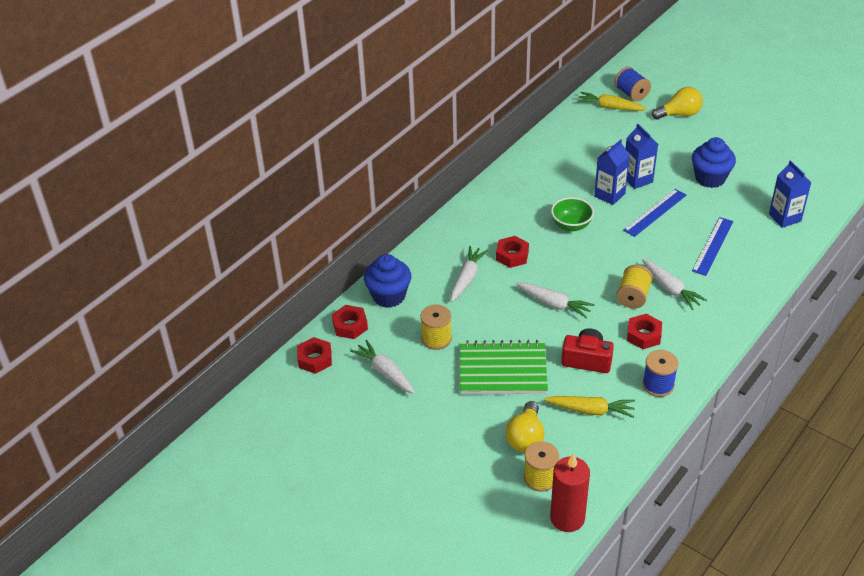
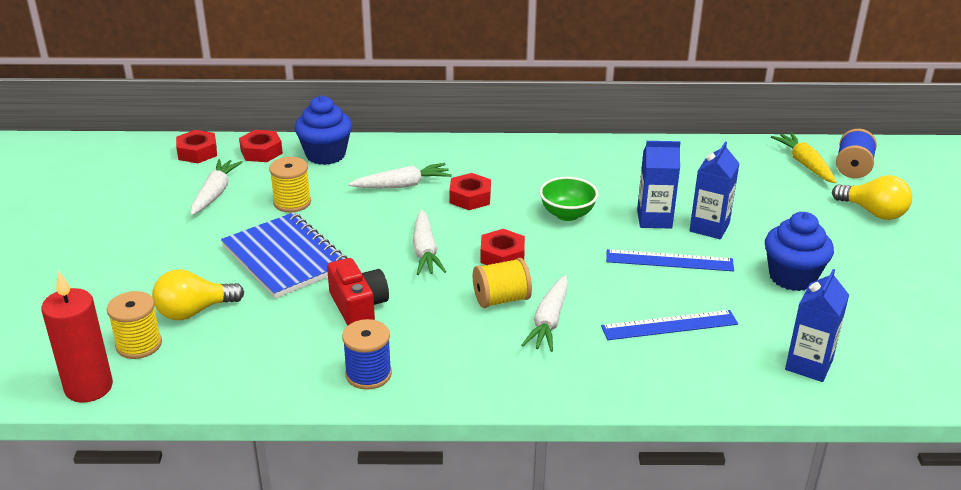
camera: 50 degrees right, 10 degrees down
(502, 370) = (285, 258): green notebook -> blue notebook
(591, 410) = (277, 340): yellow carrot -> none
(643, 335) = (443, 331): red nut -> red nut (502, 256)

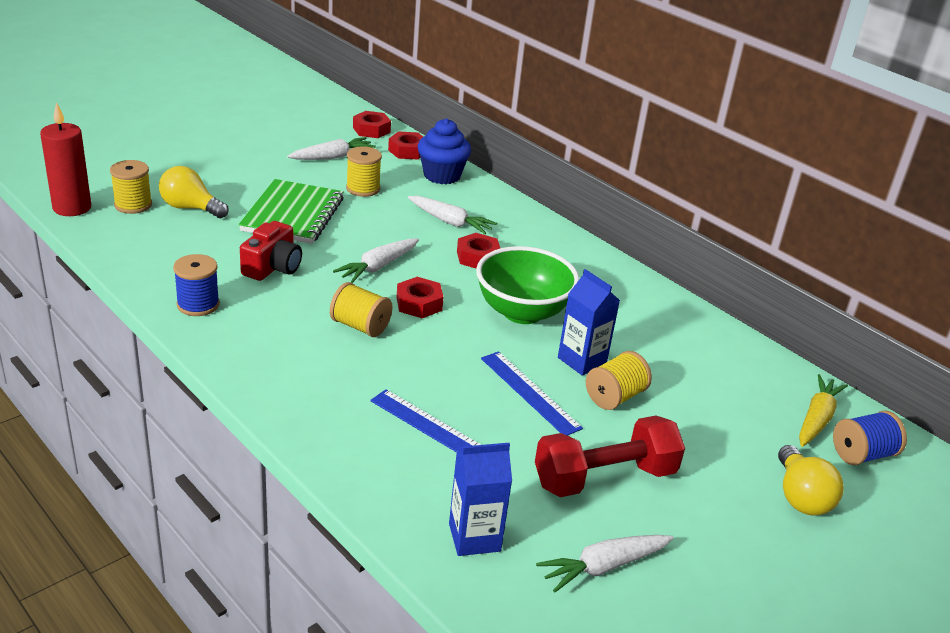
camera: 45 degrees right, 0 degrees up
(285, 258) = (293, 214): blue notebook -> green notebook
(549, 322) = (359, 361): white carrot -> white carrot (603, 567)
(567, 214) = (522, 312): green bowl -> green bowl, size x1.65
(709, 227) = (615, 397): blue carton -> yellow spool
(792, 277) = (604, 478): blue cupcake -> red dumbbell

